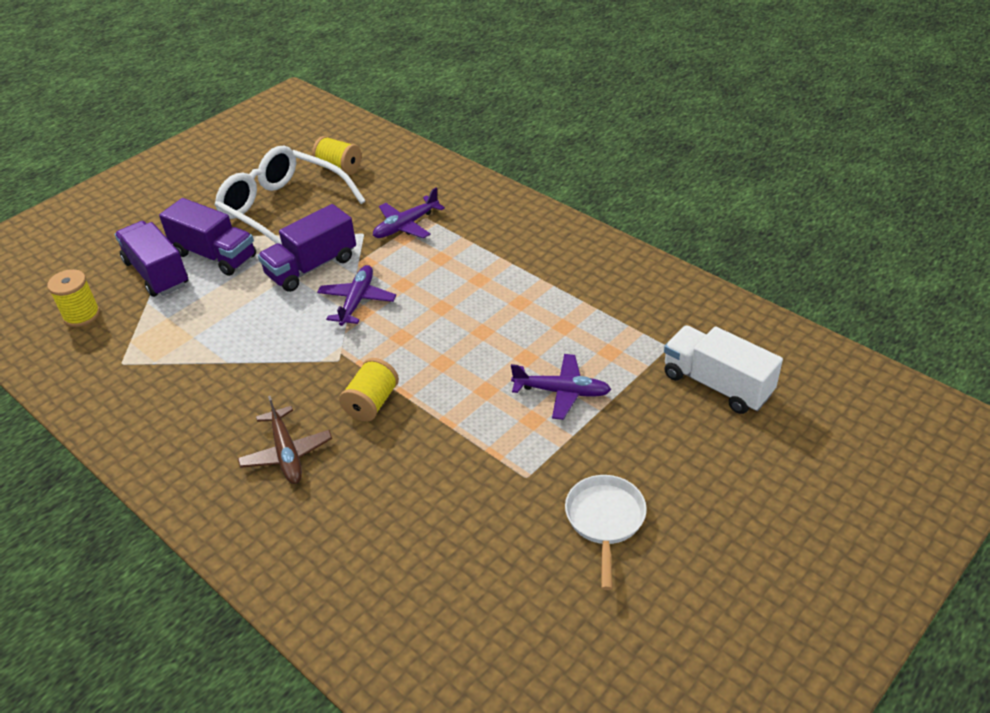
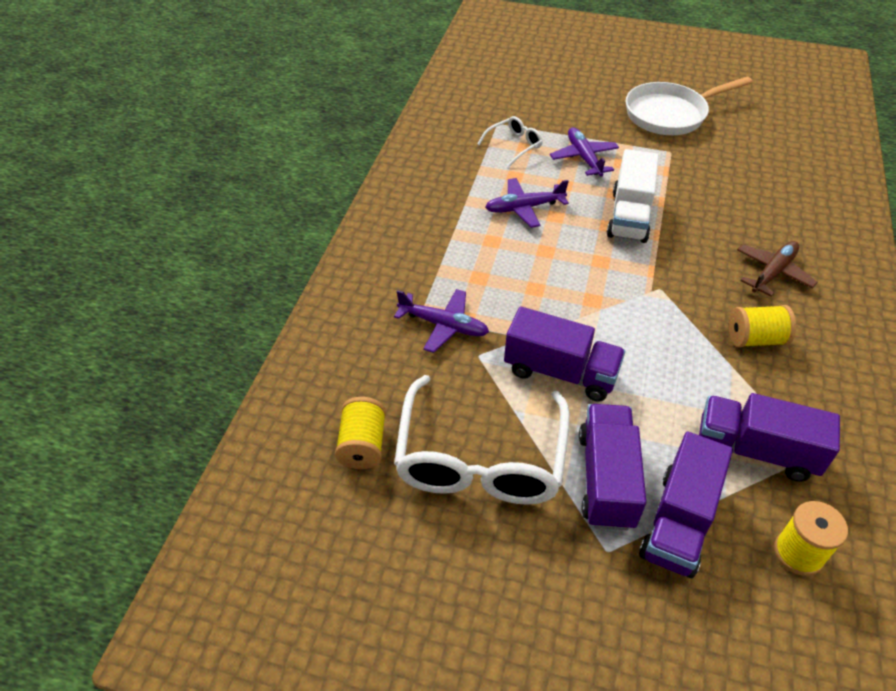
camera: 120 degrees left, 5 degrees up
(156, 335) = (755, 451): none -> purple truck
(357, 301) = (581, 311): purple plane -> purple plane (524, 208)
(372, 403) = (683, 248): yellow spool -> yellow spool (755, 339)
(605, 520) = (670, 114): white pan -> white pan, size x1.52
(617, 344) = (514, 145): none -> white glasses
(716, 384) = (519, 97): white truck -> white truck (629, 216)

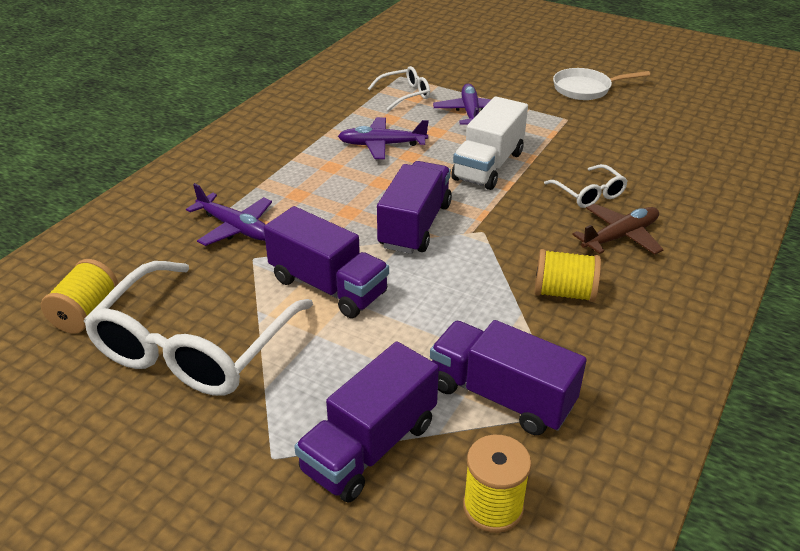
camera: 15 degrees right, 10 degrees down
(606, 479) = (314, 390): purple truck -> purple truck (415, 225)
(670, 114) = (586, 89): white pan -> white pan, size x0.66
(727, 232) = (589, 194): none -> white glasses

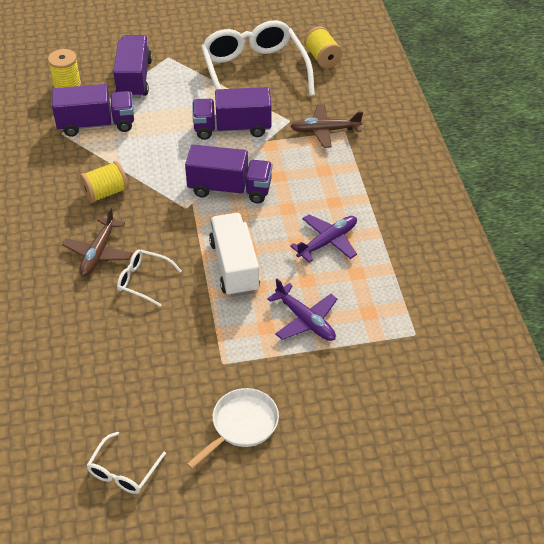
camera: 140 degrees right, 10 degrees up
(235, 228) = (325, 130): purple plane -> brown plane
(405, 94) = (380, 310): white glasses -> white glasses (123, 471)
(415, 225) = (230, 189): purple truck -> purple truck turned 60 degrees counterclockwise

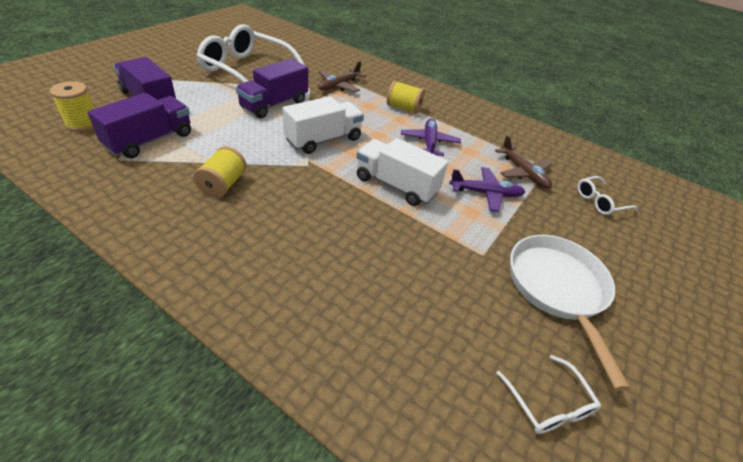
camera: 50 degrees left, 5 degrees down
(98, 252) = (276, 232): brown plane -> brown plane (523, 172)
(143, 280) = (344, 232): white glasses -> white glasses (600, 201)
(230, 189) = (323, 140): purple truck -> white truck
(241, 425) = (558, 289): white pan -> white pan, size x1.52
(322, 58) = (283, 51): yellow spool -> yellow spool (403, 108)

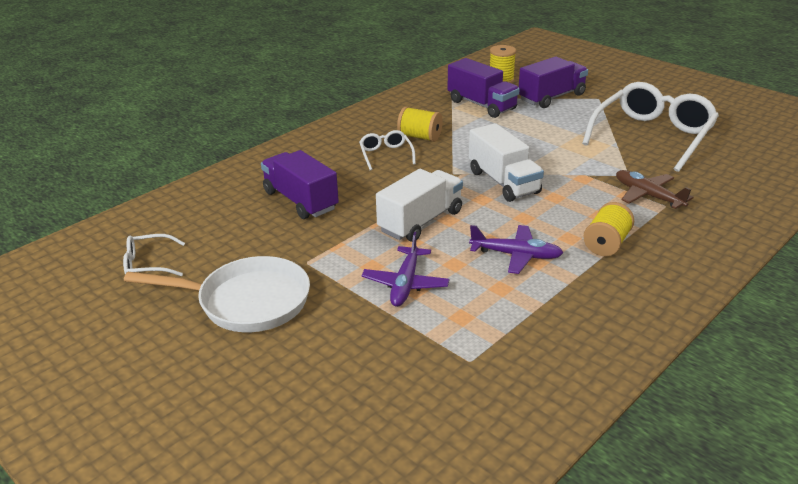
camera: 105 degrees right, 10 degrees down
(274, 104) = (572, 154): purple truck -> purple truck (300, 201)
(523, 172) = (454, 330): brown plane -> none
(600, 201) = (384, 396): white glasses -> white glasses (386, 155)

